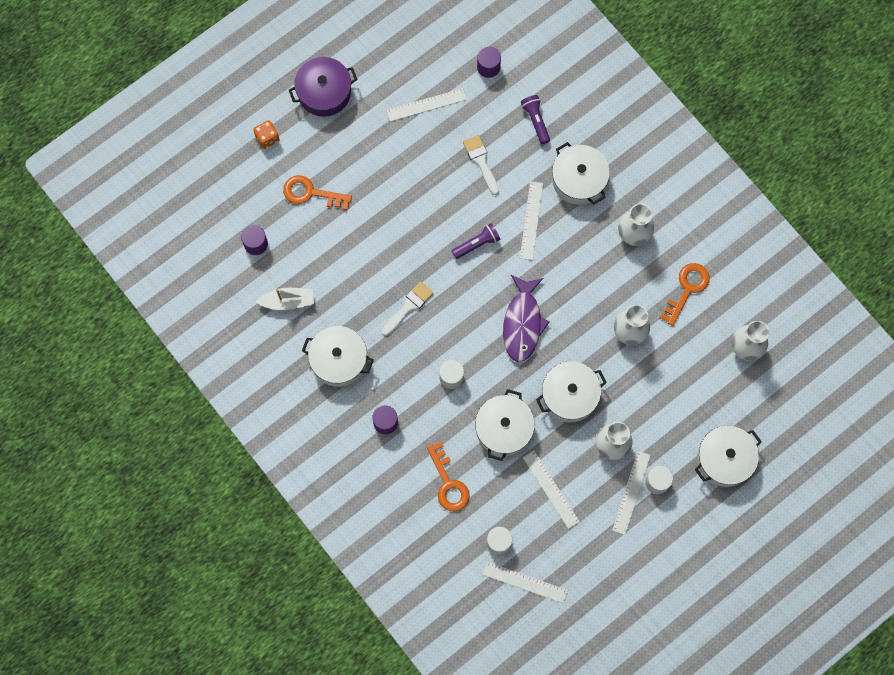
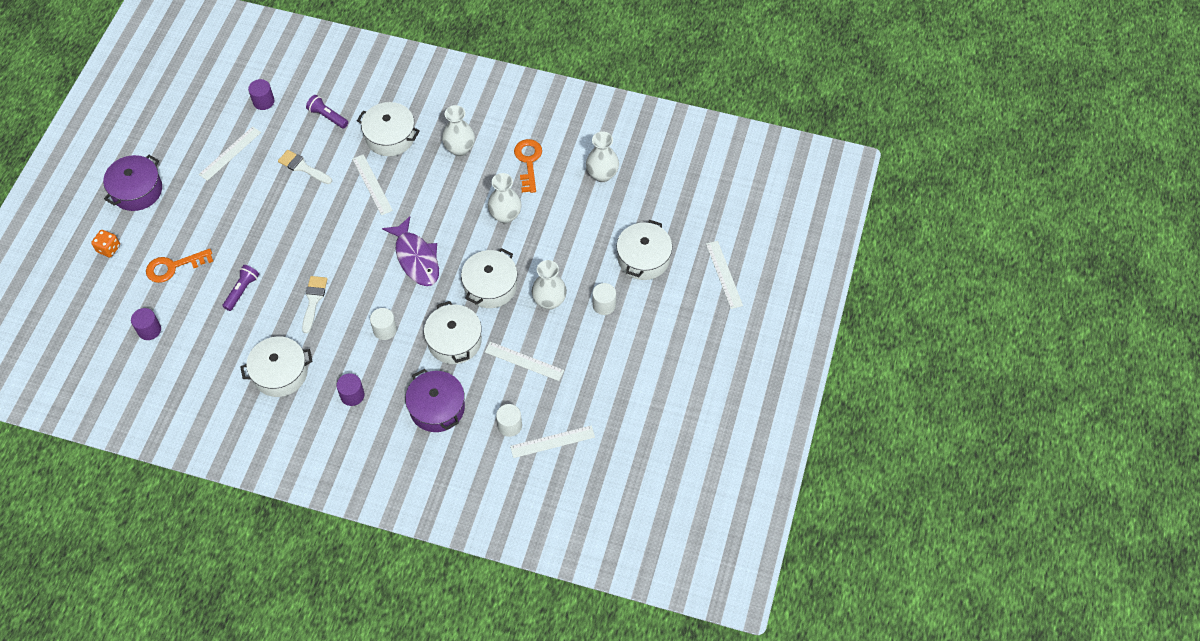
camera: 35 degrees left, 15 degrees down
(288, 301) = (206, 356): white boat -> none
(448, 483) = (437, 408): orange key -> purple pot
(477, 244) = (339, 225): purple flashlight -> purple flashlight (242, 291)
(631, 492) = (589, 324): white ruler -> white ruler (724, 274)

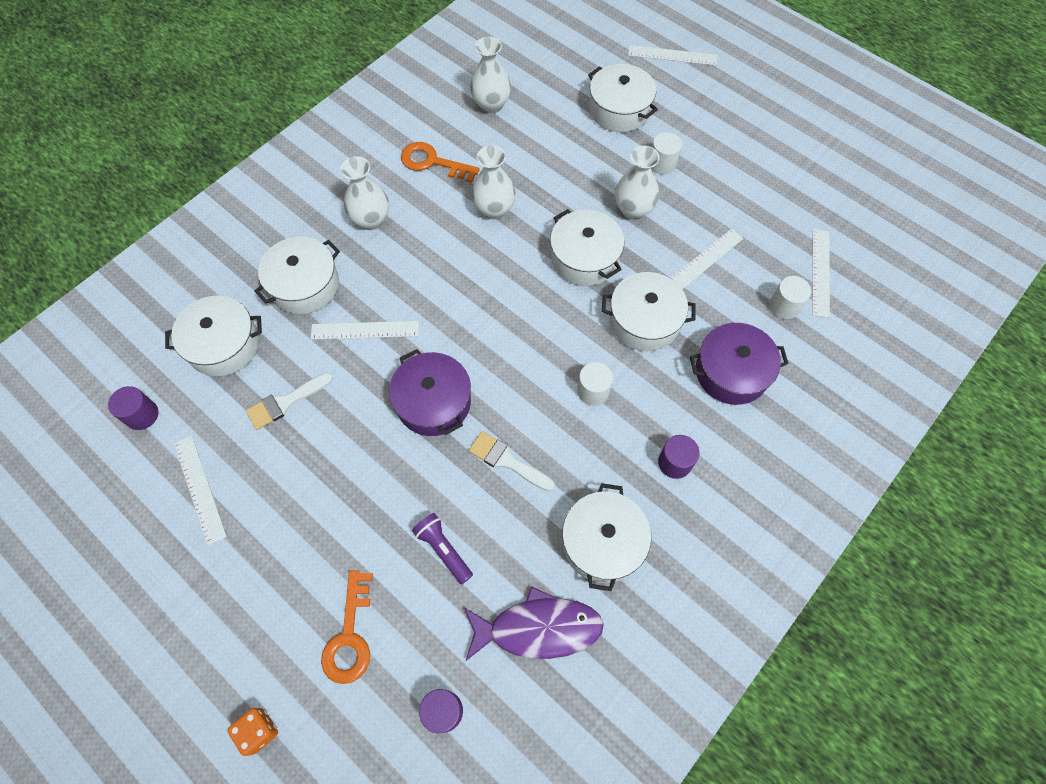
camera: 65 degrees left, 5 degrees up
(137, 190) = (177, 649): purple pot -> purple pot (433, 402)
(327, 116) = (223, 345): purple flashlight -> white pot
(416, 258) = (504, 320): purple fish -> purple fish (538, 628)

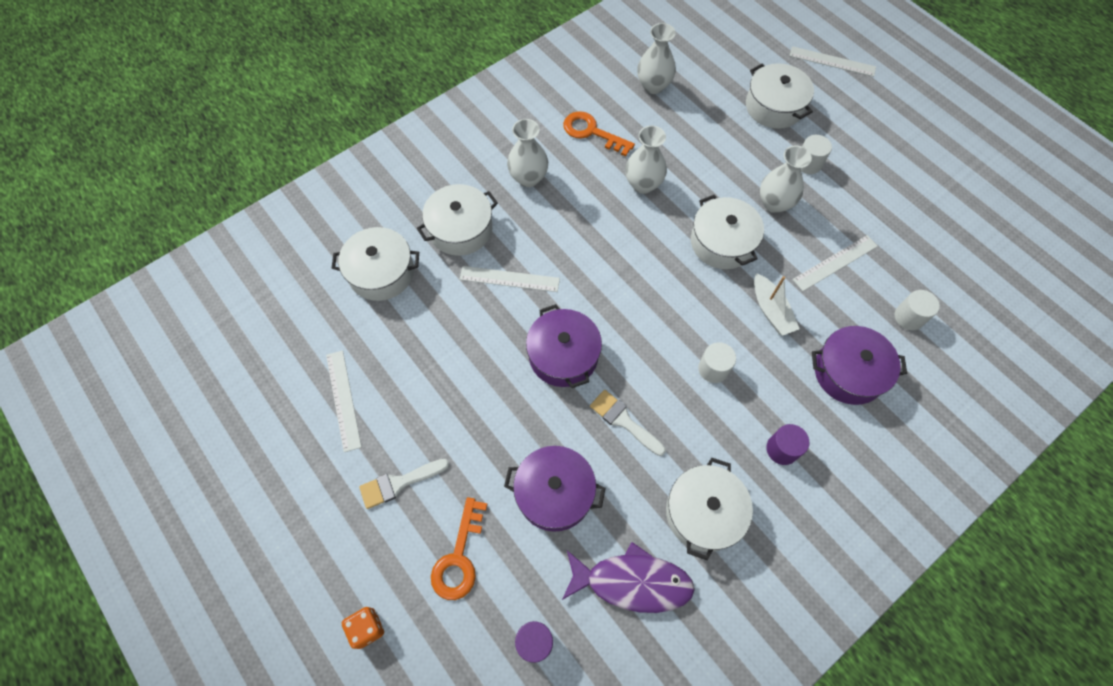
camera: 10 degrees right, 0 degrees up
(142, 415) = (301, 324): purple cylinder -> none
(285, 402) = (429, 334): white brush -> white brush (399, 483)
(443, 549) = (554, 493): purple flashlight -> purple pot
(644, 321) = (771, 310): white pot -> white boat
(820, 272) = (949, 290): white ruler -> none

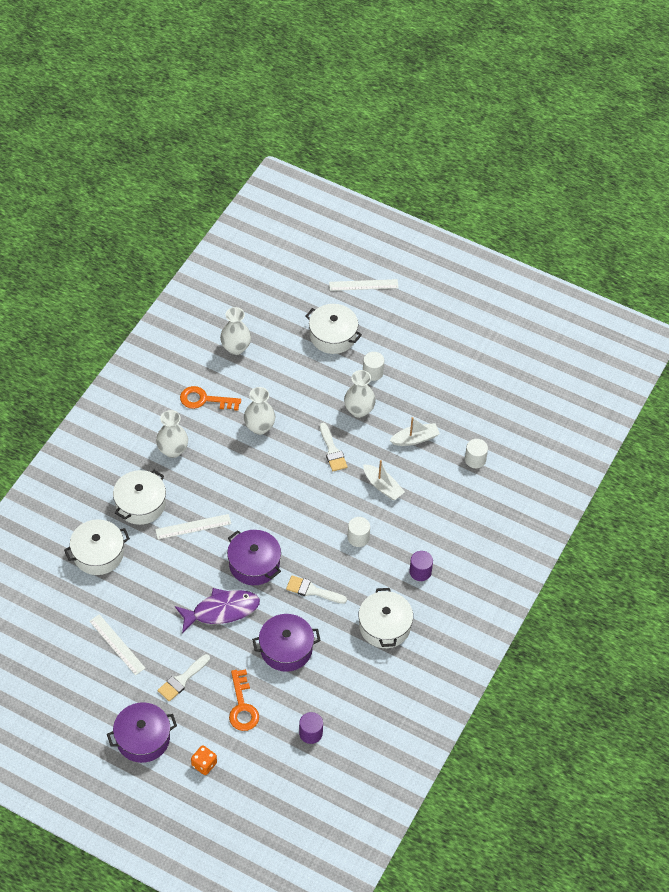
camera: 25 degrees left, 10 degrees down
(632, 582) = (356, 680): purple fish -> purple fish (221, 610)
(722, 242) = (332, 451): white pot -> white brush
(835, 263) = (415, 439): white ruler -> white boat
(848, 372) = (447, 509): purple pot -> purple pot (143, 738)

